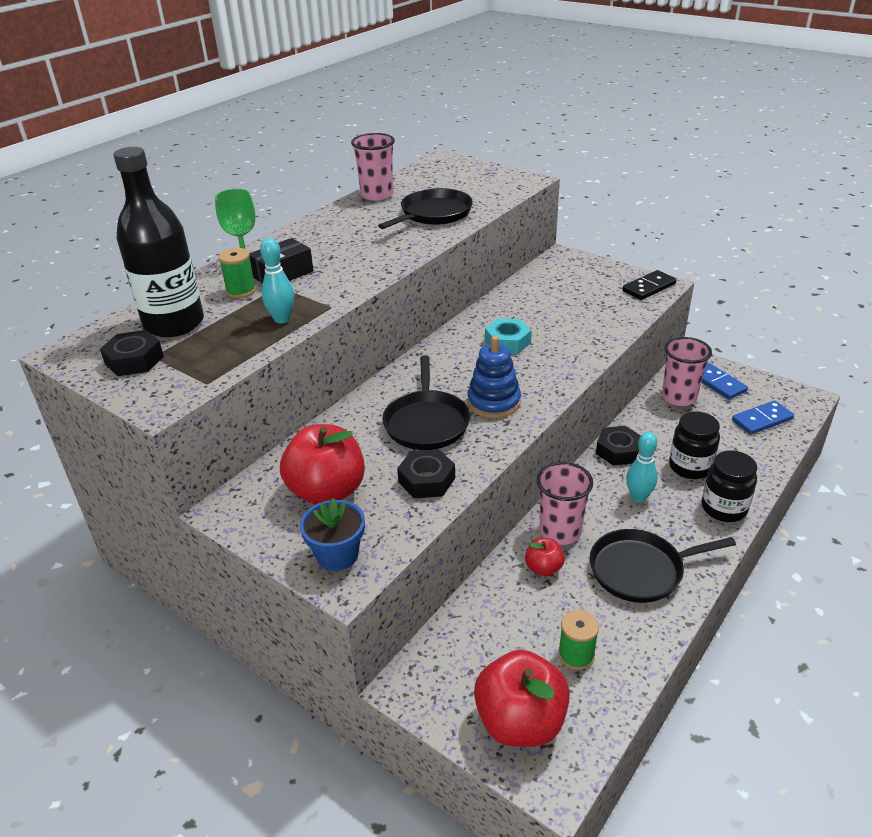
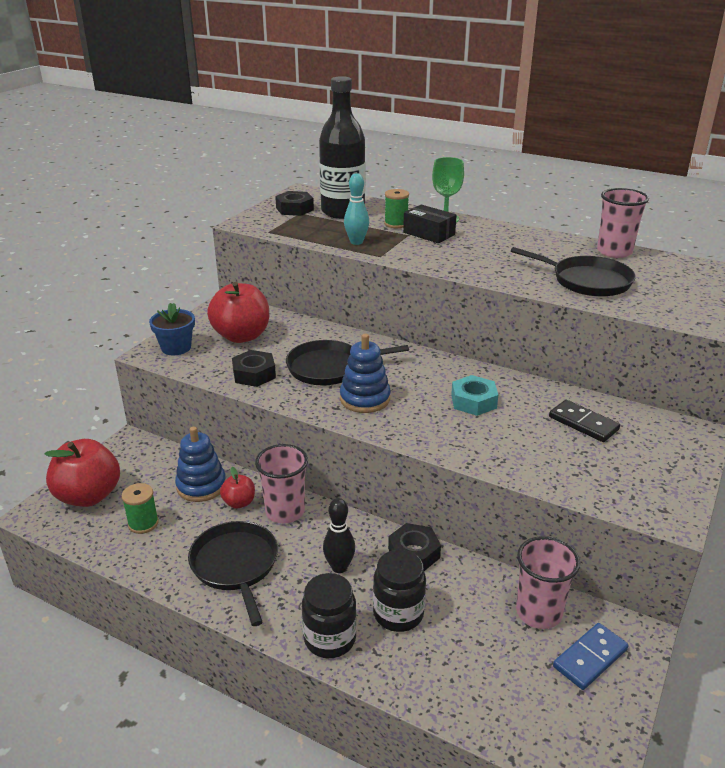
camera: 80 degrees right, 5 degrees down
(511, 602) = (201, 486): none -> blue stacking toy
(638, 497) = (339, 567): turquoise bowling pin -> black bowling pin
(649, 287) = (655, 505): black domino -> black domino (583, 423)
(762, 420) = (517, 701): blue domino -> none

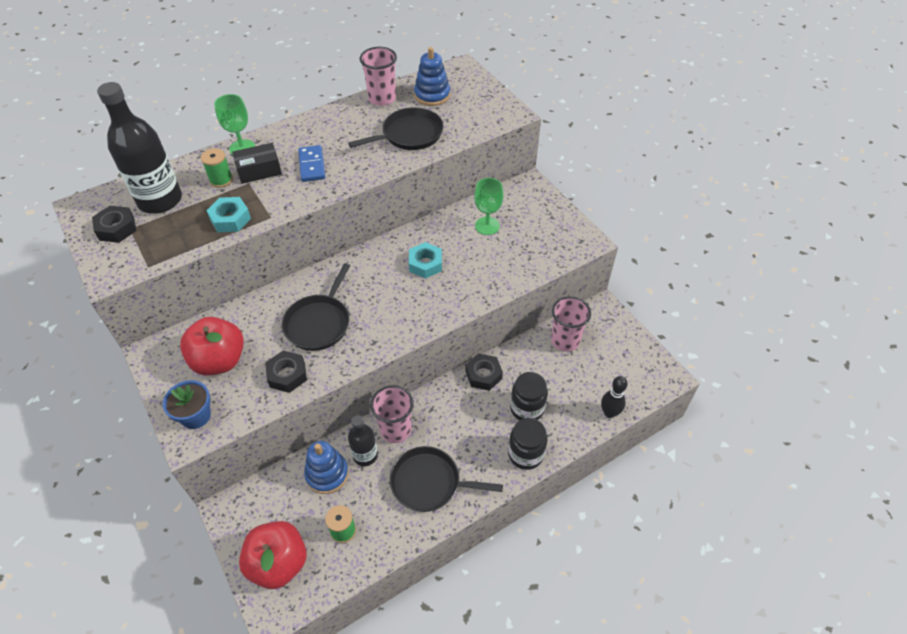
camera: 60 degrees left, 20 degrees up
(239, 503) = (365, 455): red apple -> black bottle
(339, 567) = (470, 421): black bowling pin -> black bowling pin (609, 413)
(356, 242) = (230, 219): turquoise bowling pin -> turquoise nut
(365, 399) = (376, 320): blue stacking toy -> blue stacking toy (432, 95)
(583, 423) = (487, 226): black domino -> green goblet
(590, 658) = (606, 337): blue domino -> blue domino (312, 165)

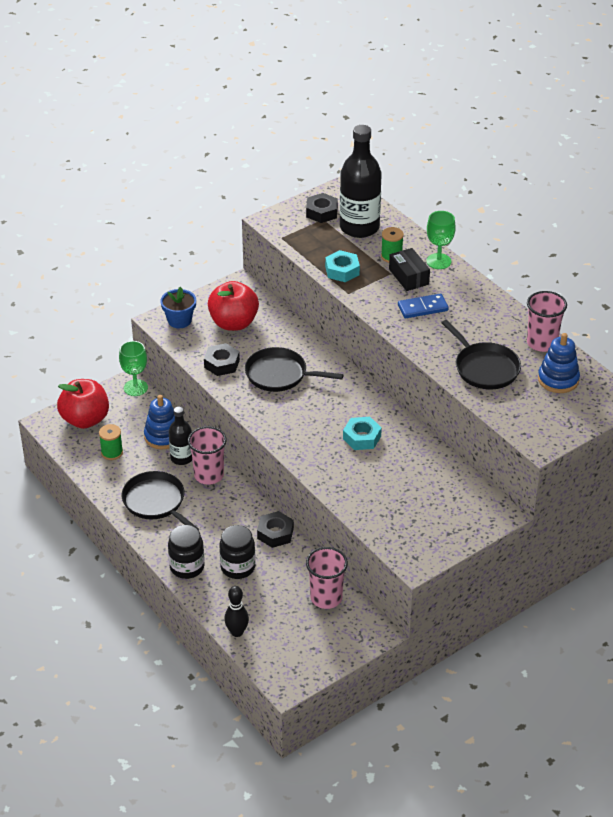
camera: 85 degrees right, 10 degrees down
(429, 483) = (156, 502): black pan -> black pan turned 45 degrees counterclockwise
(487, 226) = (424, 480): green goblet -> green goblet (135, 388)

